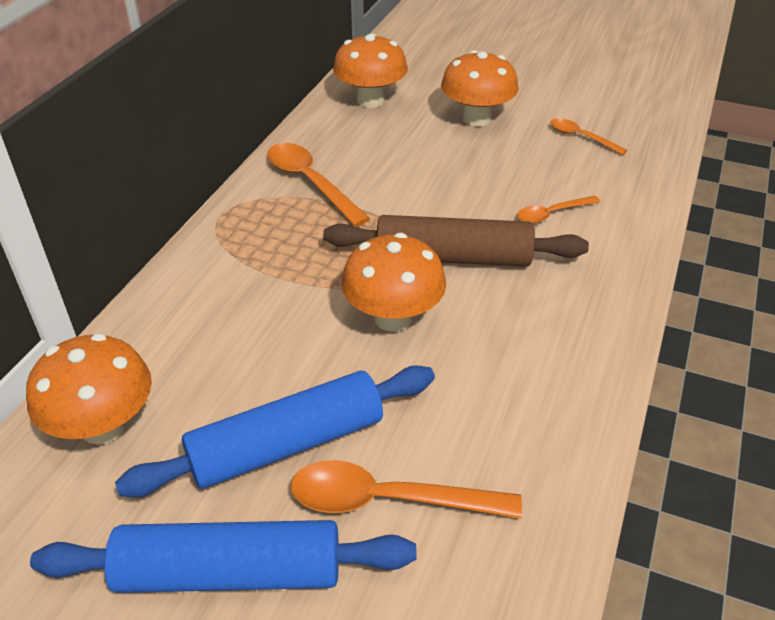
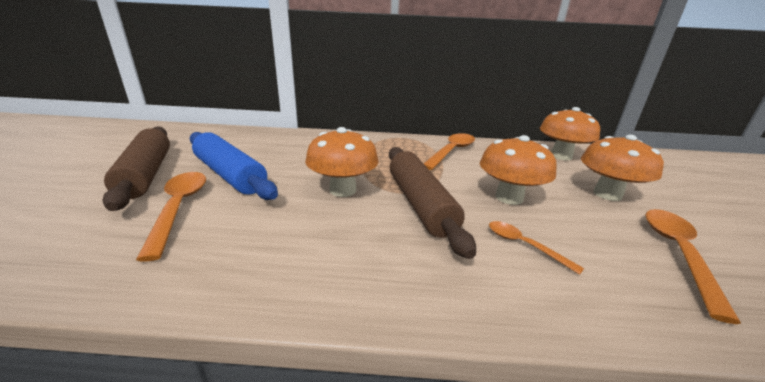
camera: 70 degrees right, 15 degrees down
(103, 426) = (245, 139): orange mushroom -> orange mushroom (509, 197)
(229, 572) = (146, 174): blue rolling pin -> brown rolling pin
(581, 137) = (678, 253): orange spoon -> orange spoon, size x1.70

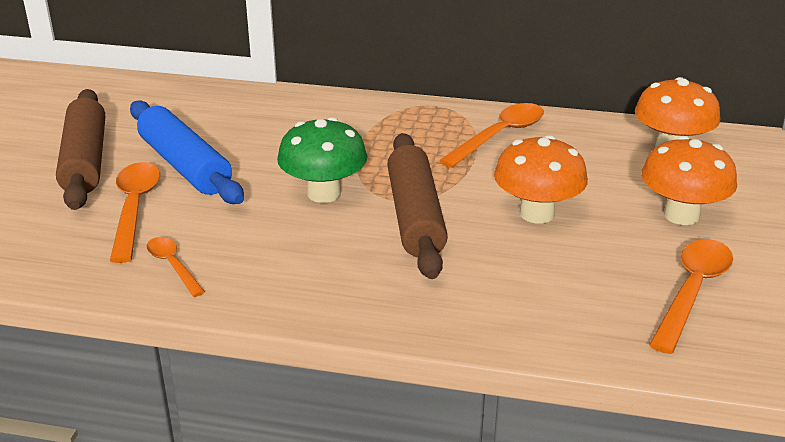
camera: 10 degrees right, 5 degrees up
(343, 190) = (324, 193): orange mushroom -> green mushroom
(524, 245) = (513, 272): orange spoon -> orange spoon (173, 265)

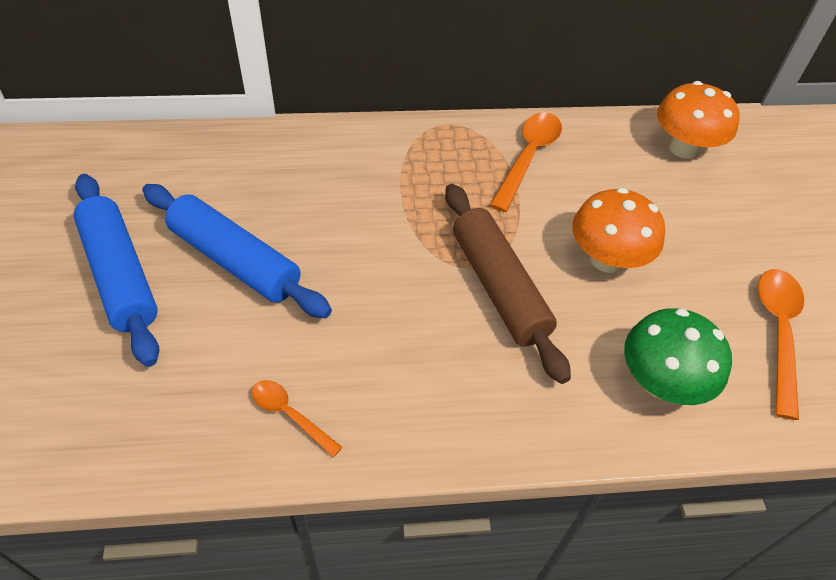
camera: 20 degrees left, 20 degrees up
(85, 161) = (120, 275): brown rolling pin -> blue rolling pin
(135, 208) = (210, 338): orange spoon -> none
(324, 193) = (397, 273): green mushroom -> green mushroom (660, 382)
(681, 215) = (728, 235): orange mushroom -> none

